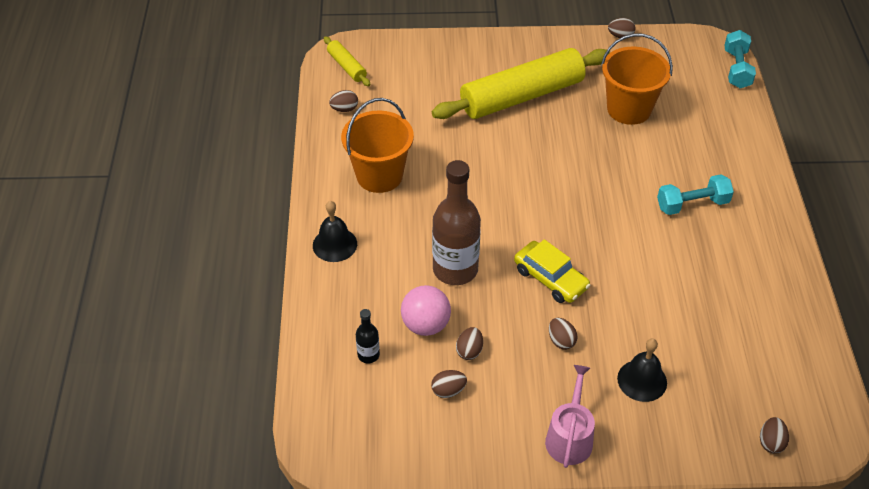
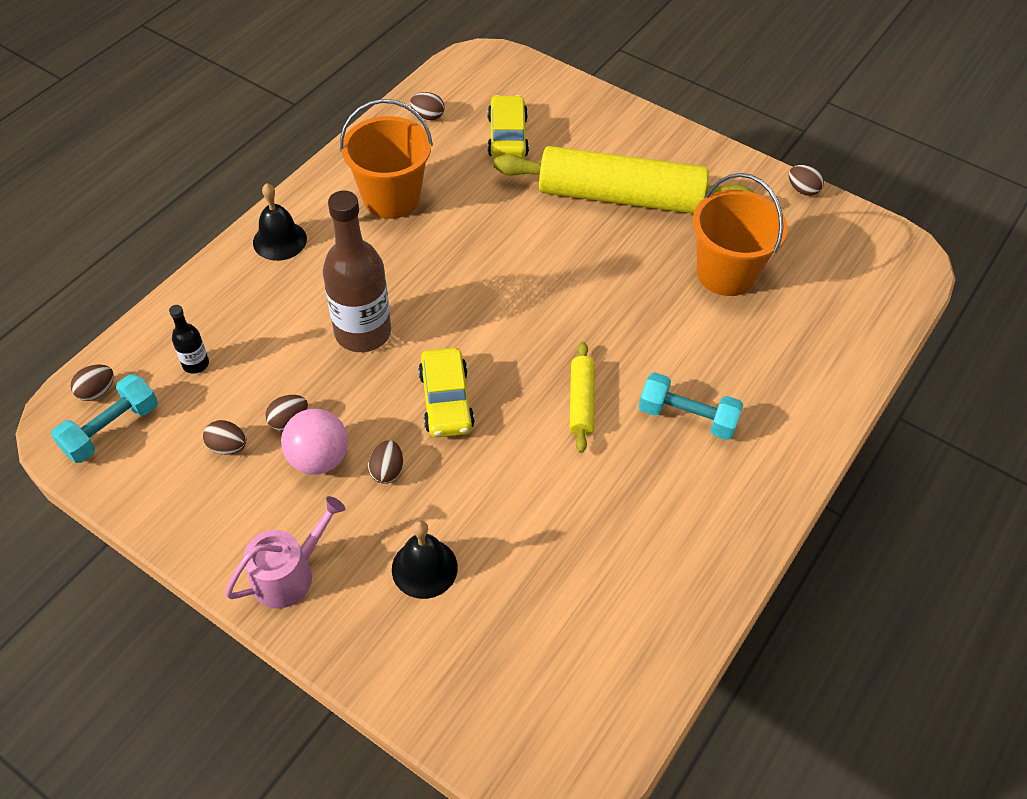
camera: 35 degrees right, 5 degrees up
(347, 66) = (474, 76): yellow rolling pin -> yellow rolling pin (581, 402)
(411, 95) = (507, 136): none -> yellow car
(425, 325) = (277, 369): pink ball -> pink ball (319, 458)
(737, 69) = (908, 298): turquoise dumbbell -> turquoise dumbbell (111, 429)
(771, 442) = (490, 735): brown egg -> brown egg (97, 391)

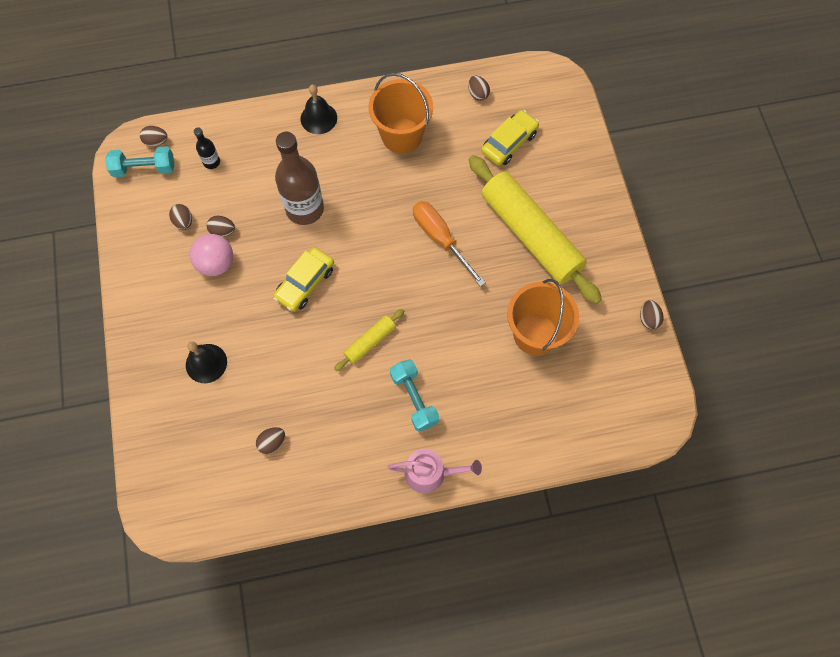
camera: 45 degrees right, 15 degrees up
(289, 574) = (148, 312): pink watering can -> pink watering can (430, 473)
(387, 471) = (240, 297): brown egg -> brown egg (272, 442)
(540, 259) = (440, 239): none -> orange screwdriver

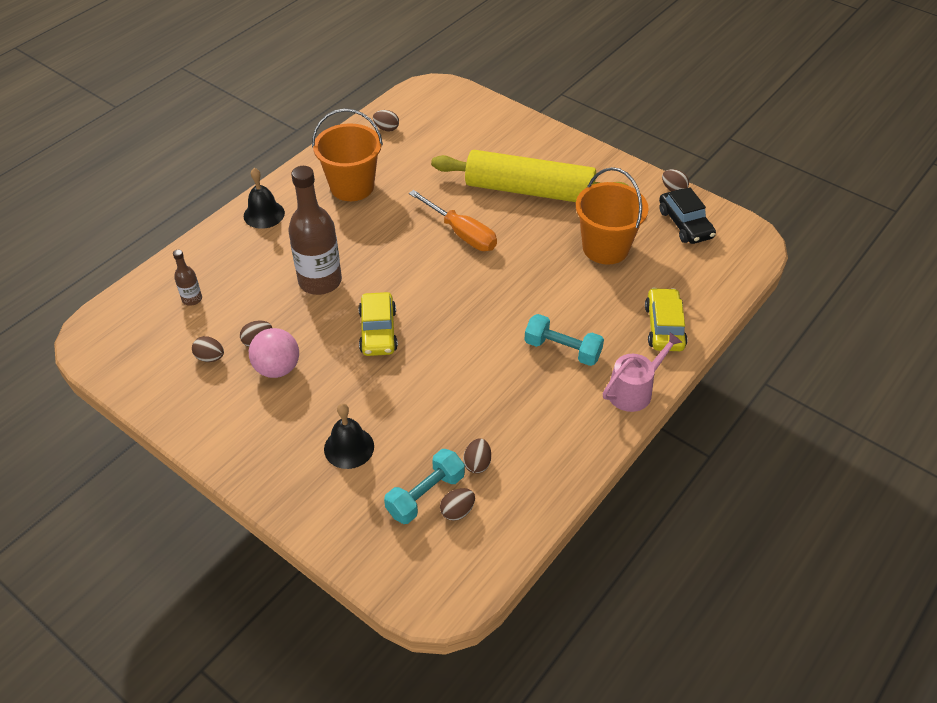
camera: 40 degrees left, 20 degrees down
(144, 168) = (125, 342): turquoise dumbbell -> turquoise dumbbell (425, 495)
(156, 142) = (117, 316): brown egg -> brown egg (457, 511)
(212, 162) = (192, 299): black bottle -> brown bottle
(370, 342) = (481, 336): yellow rolling pin -> none
(440, 239) = (461, 233): orange screwdriver -> orange screwdriver turned 150 degrees counterclockwise
(509, 143) = (446, 144): yellow car -> yellow car (664, 327)
(622, 359) = (685, 224): none -> black car

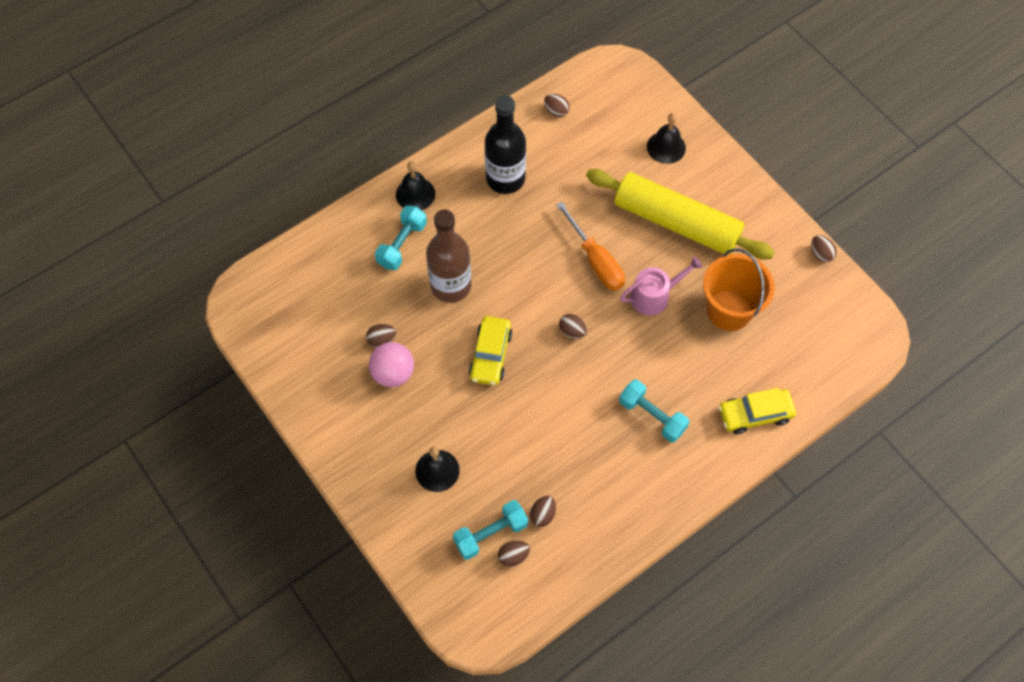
camera: 15 degrees right, 15 degrees up
(192, 299) = (332, 279): brown bottle -> none
(210, 357) = (337, 347): brown egg -> brown egg (572, 331)
(260, 257) = (402, 244): none -> turquoise dumbbell
(352, 186) = (505, 179): orange bucket -> black bottle
(499, 137) = (666, 147): none -> black bell
(634, 390) = (703, 475): pink watering can -> pink watering can (654, 296)
(664, 327) = (755, 414): yellow car -> yellow car turned 120 degrees counterclockwise
(685, 224) = (817, 300): black car -> none

